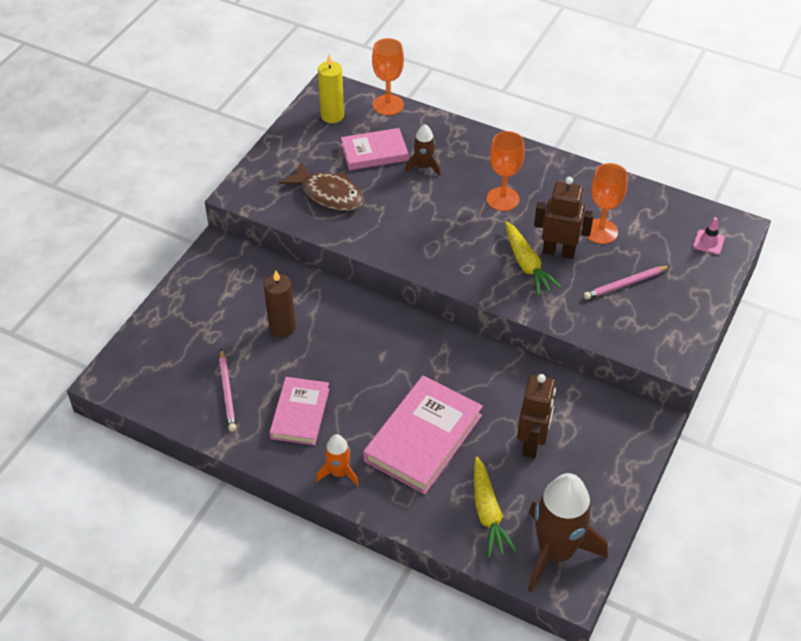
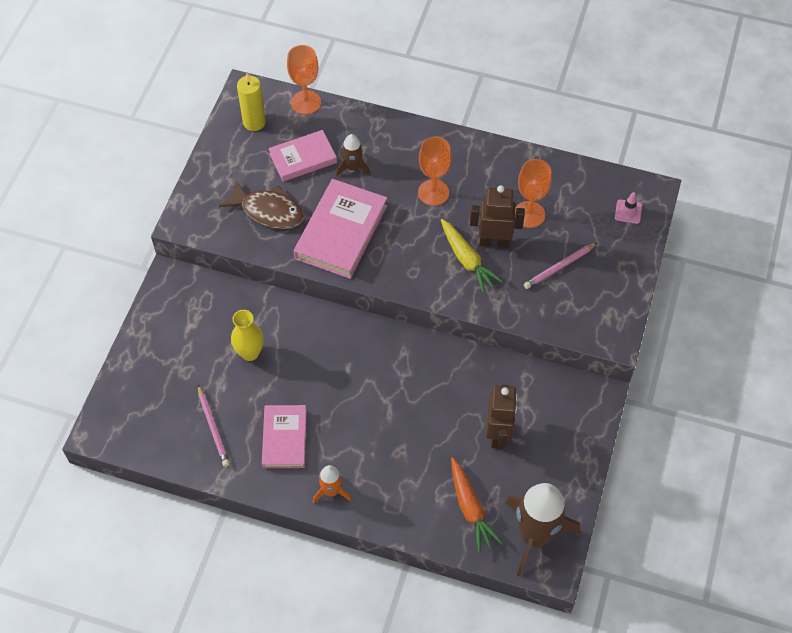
camera: 10 degrees left, 10 degrees up
(282, 327) = (250, 353): brown candle -> yellow vase
(423, 438) = (400, 445): pink book -> pink book (341, 232)
(488, 513) = (470, 508): yellow carrot -> orange carrot

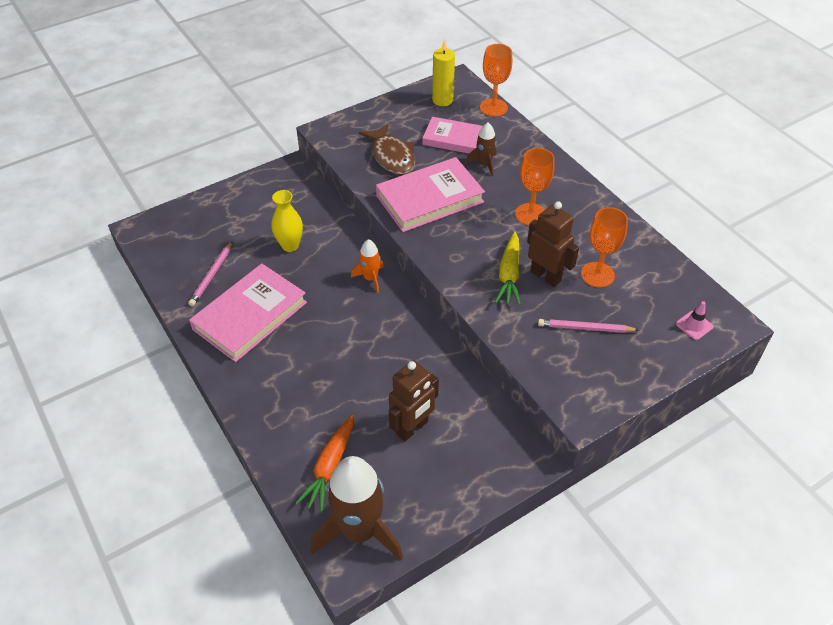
camera: 40 degrees right, 10 degrees down
(284, 438) = (250, 316): pink book -> pink book, size x1.56
(331, 491) = (241, 375): orange rocket -> orange rocket (370, 278)

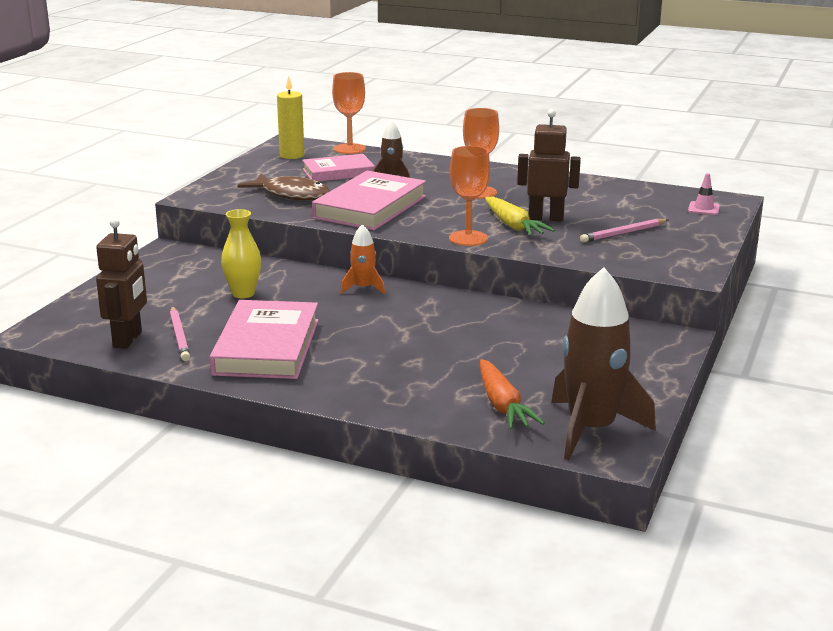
camera: 35 degrees left, 25 degrees down
(412, 428) = (544, 356): brown robot -> brown robot (128, 340)
(597, 274) = (588, 206): orange goblet -> orange goblet (468, 238)

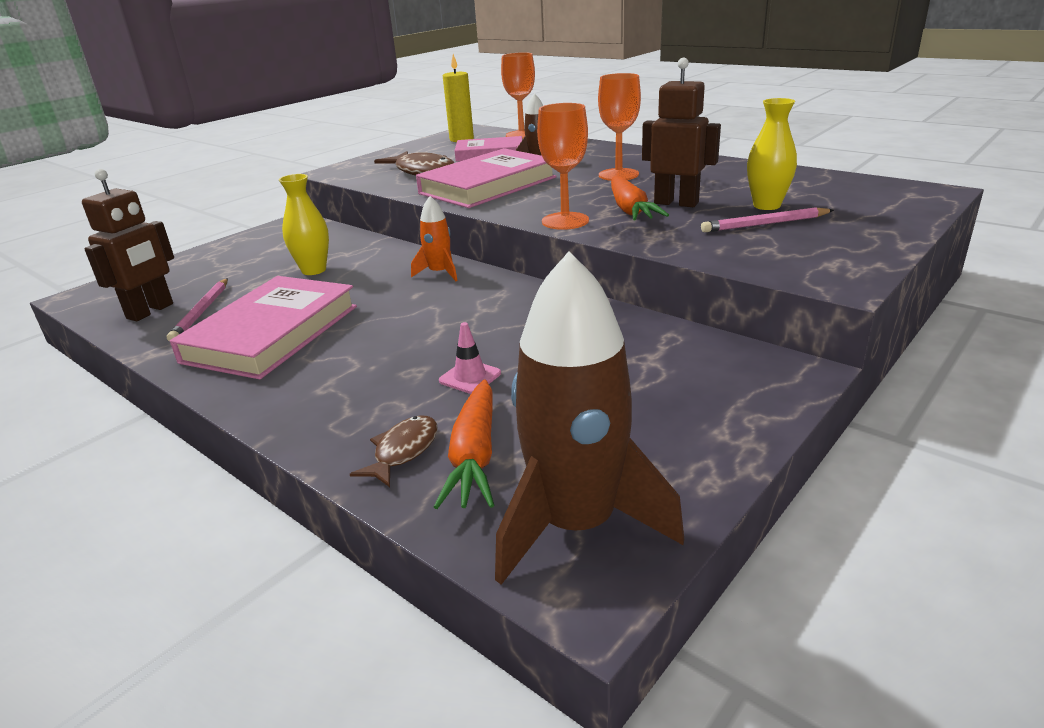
camera: 20 degrees right, 5 degrees up
(452, 408) = (403, 451): none -> brown fish
(513, 226) = (630, 210): yellow carrot -> orange carrot
(616, 217) = (766, 205): none -> yellow vase
(703, 209) = (891, 200): pink traffic cone -> pink traffic cone (470, 377)

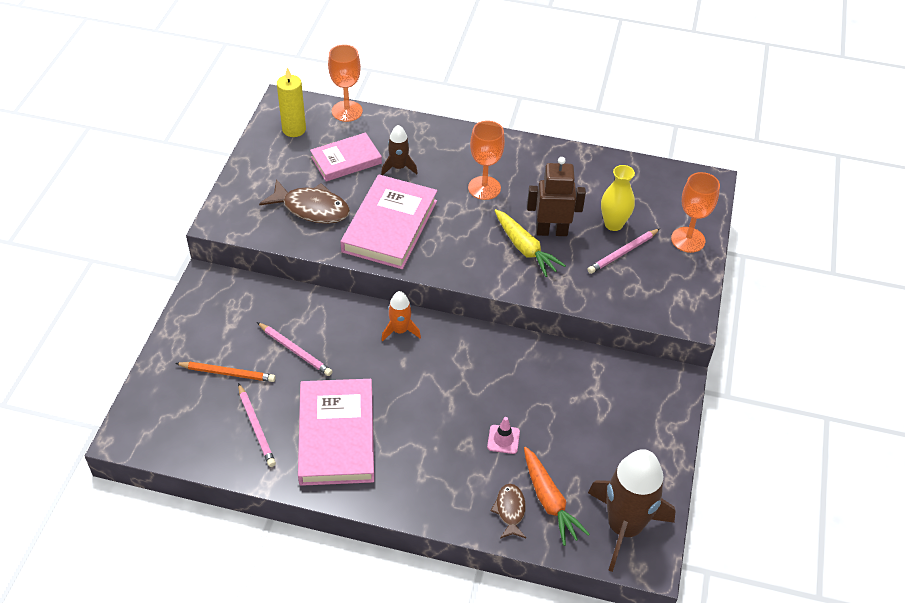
camera: 30 degrees left, 20 degrees up
(150, 311) = (212, 438): brown robot -> none
(230, 274) = (227, 373): none -> orange pencil
(314, 270) = (295, 351): yellow vase -> pink pencil
(565, 221) = (489, 275): orange goblet -> orange goblet (688, 240)
(630, 210) = (525, 248): orange carrot -> yellow carrot

